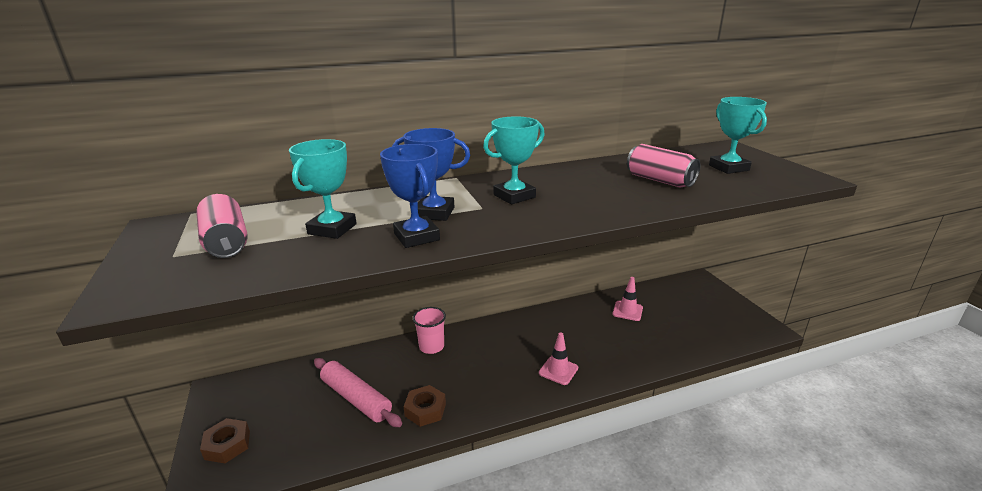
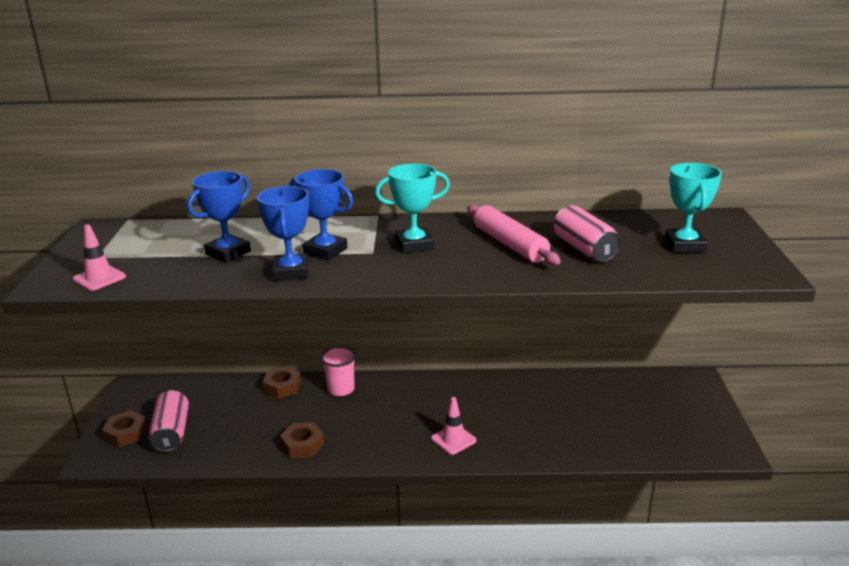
camera: 20 degrees right, 0 degrees up
(226, 242) = (140, 252): pink can -> pink can (171, 432)
(332, 229) = (228, 253): turquoise trophy -> blue trophy
(356, 398) = (246, 420): pink rolling pin -> pink rolling pin (509, 244)
(375, 356) = (282, 387): none -> brown nut
(627, 311) = (576, 396): pink traffic cone -> pink traffic cone (99, 278)

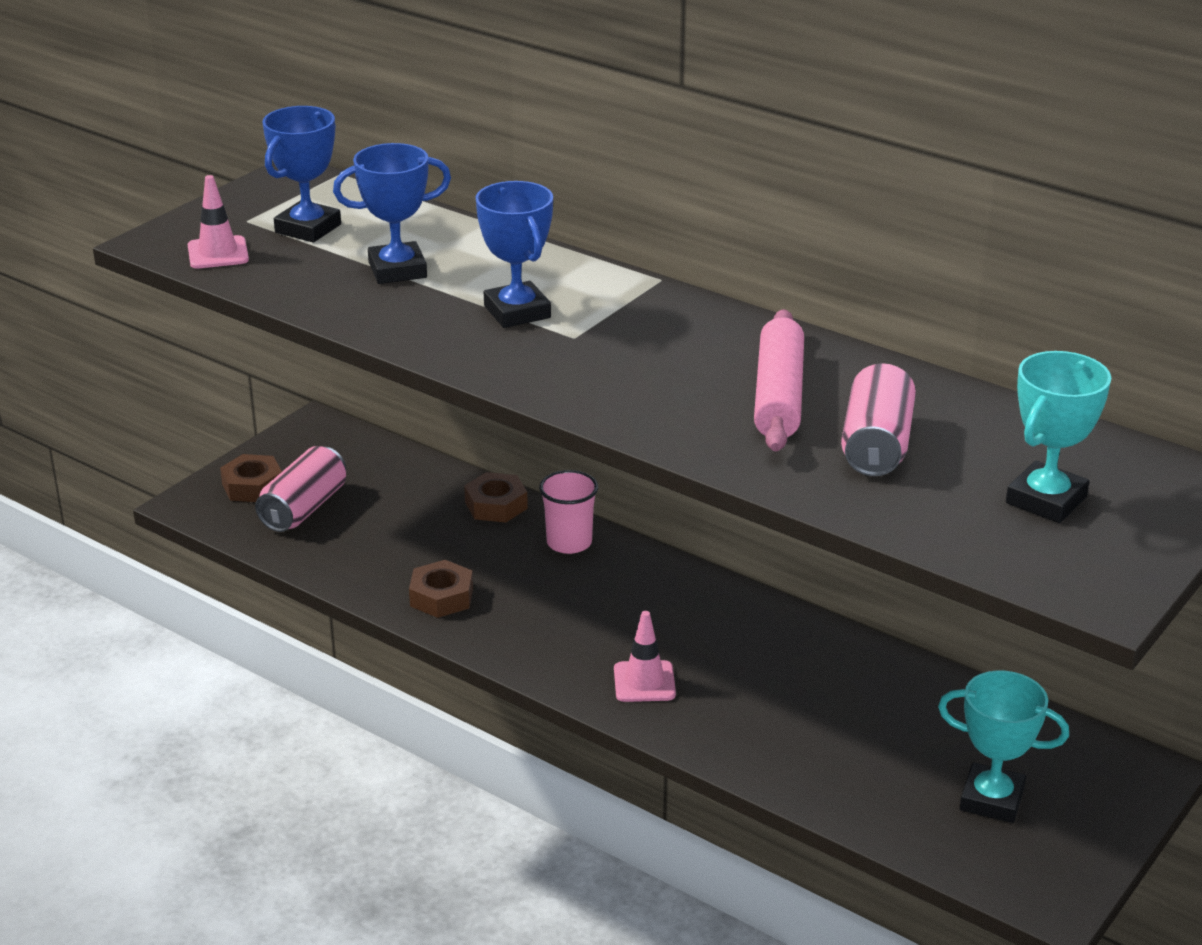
camera: 35 degrees right, 5 degrees up
(291, 272) = (437, 327): blue trophy -> blue trophy (308, 228)
(414, 245) = (645, 346): turquoise trophy -> turquoise trophy (991, 799)

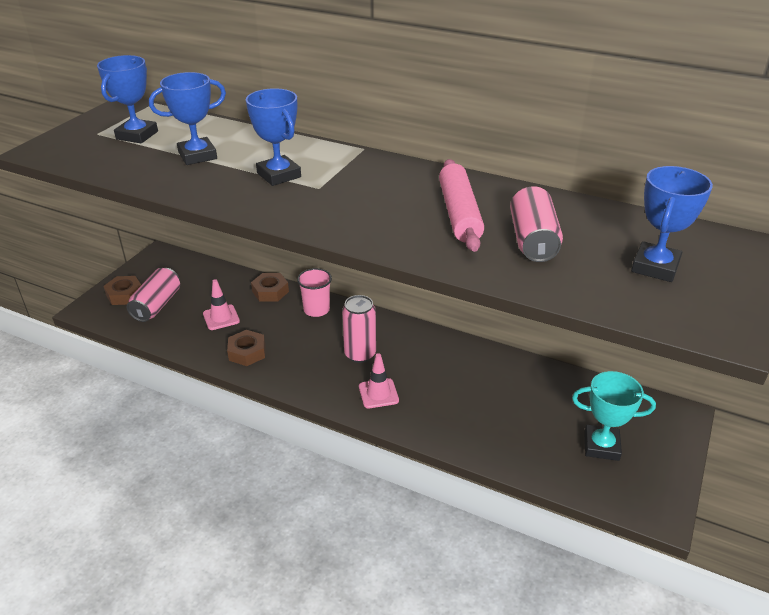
camera: 10 degrees left, 5 degrees up
(218, 253) = (79, 154): pink traffic cone -> pink traffic cone (221, 317)
(627, 619) = (360, 354): none -> pink can
(1046, 500) = (655, 267): turquoise trophy -> blue trophy

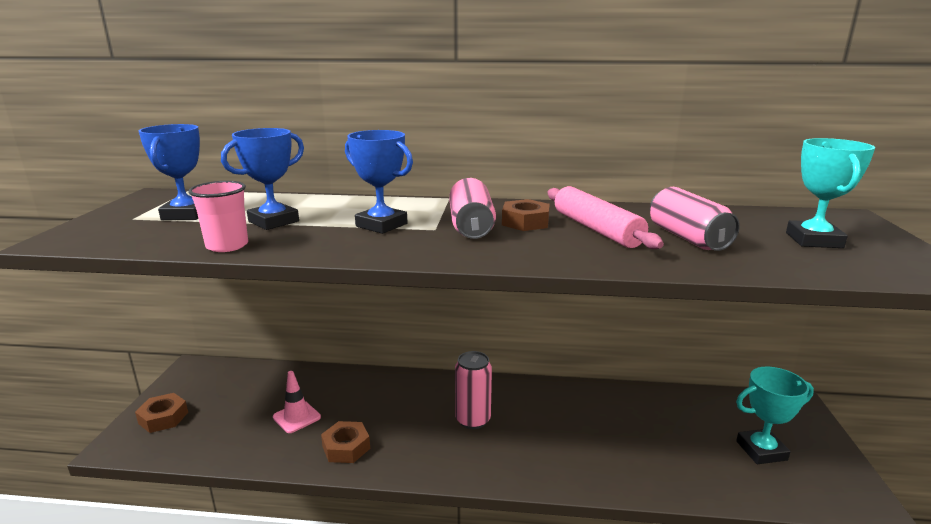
camera: 20 degrees left, 15 degrees down
(157, 305) = (210, 421): pink can -> pink can (471, 227)
(270, 291) = (340, 379): brown nut -> brown nut (525, 222)
(316, 310) = (401, 386): pink cup -> pink cup (227, 246)
(378, 393) = (517, 455): pink traffic cone -> none
(655, 267) = (813, 240): blue trophy -> turquoise trophy

